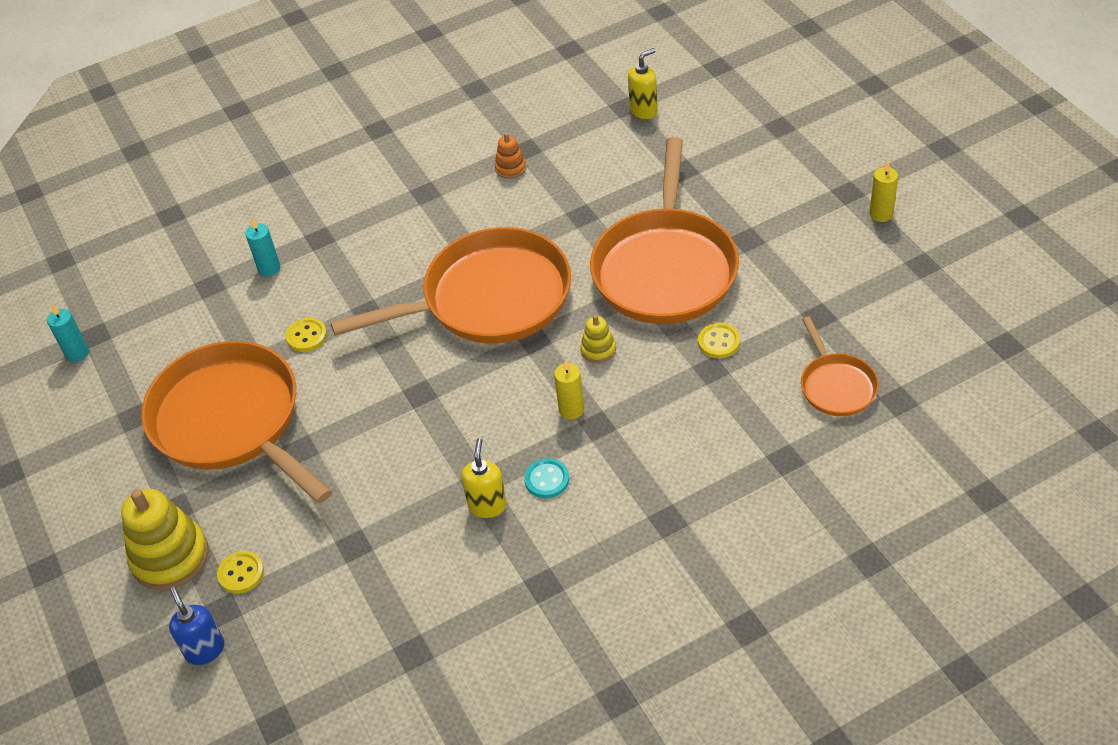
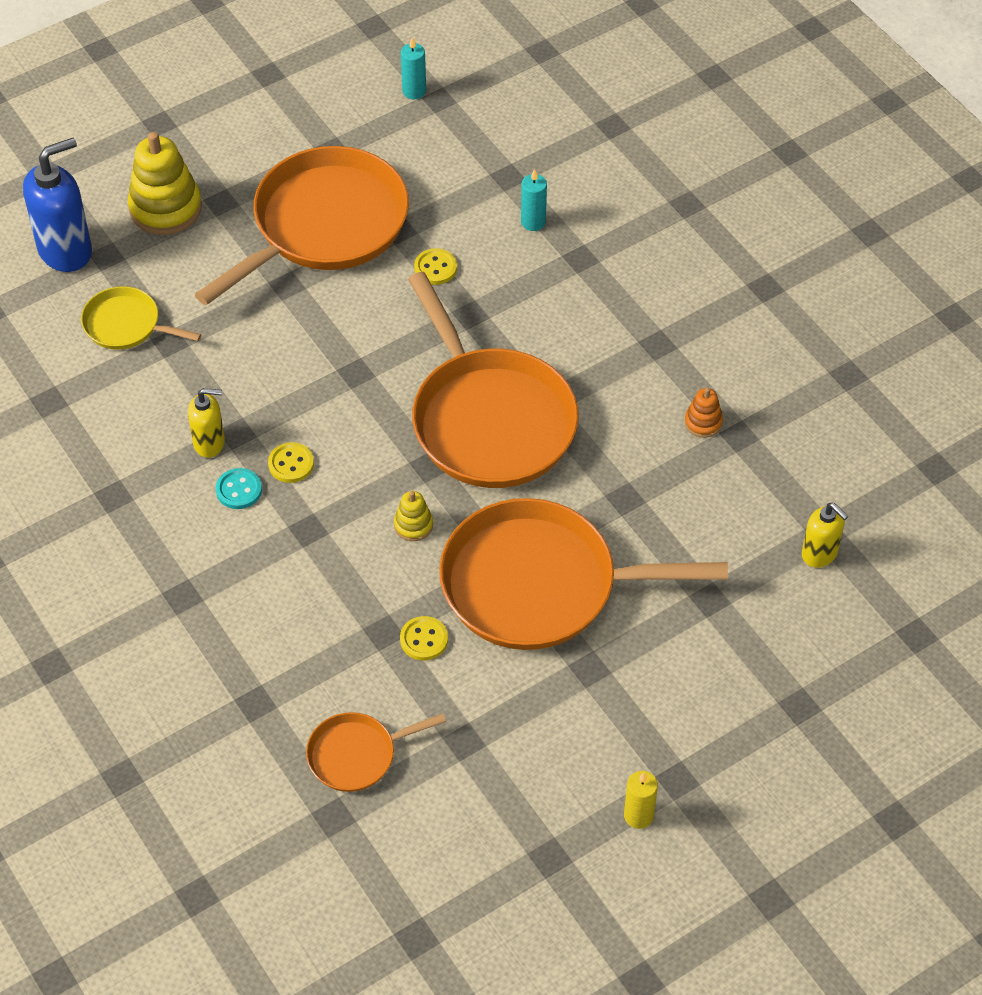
camera: 80 degrees right, 5 degrees up
(205, 650) = (66, 251): blue soap dispenser -> blue soap dispenser, size x1.74
(241, 573) = (144, 262): yellow button -> yellow button (291, 464)
(323, 586) = (126, 325): none -> yellow pan
(571, 410) = (329, 505): yellow candle -> none

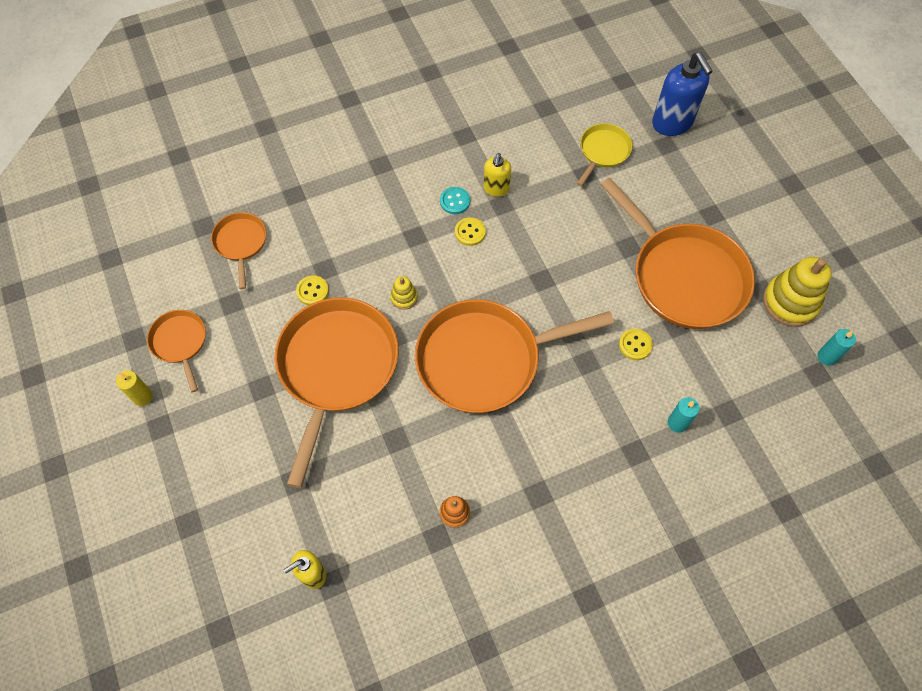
camera: 100 degrees right, 10 degrees up
(165, 208) = (707, 181): yellow stacking toy -> yellow stacking toy (790, 302)
(542, 791) = (180, 342): none -> orange pan

